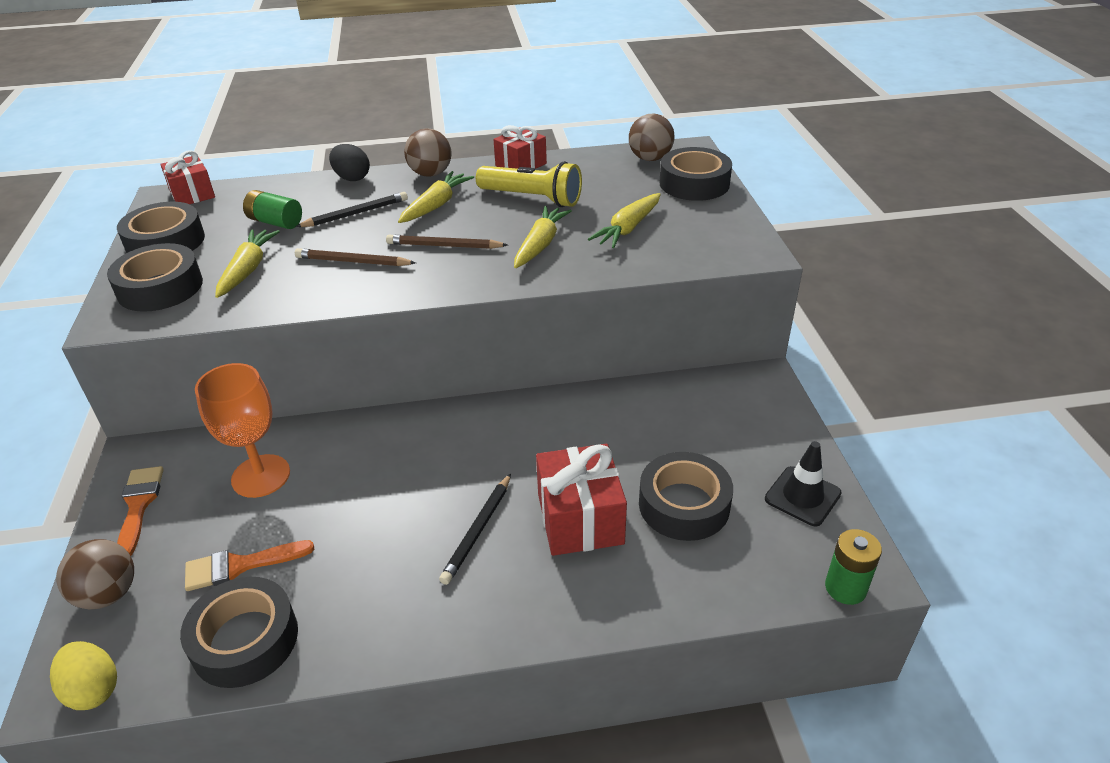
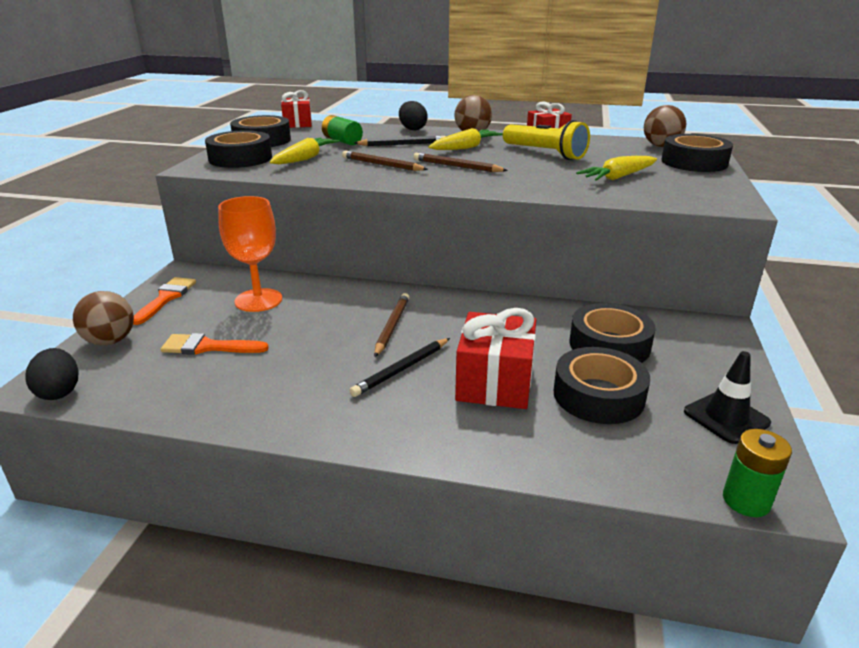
camera: 20 degrees right, 10 degrees down
(93, 689) = (59, 392): yellow egg -> black egg
(245, 640) = (180, 391): black tape -> black tape (609, 345)
(439, 472) = (392, 326): none -> brown pencil
(540, 244) = (536, 175): yellow carrot -> none

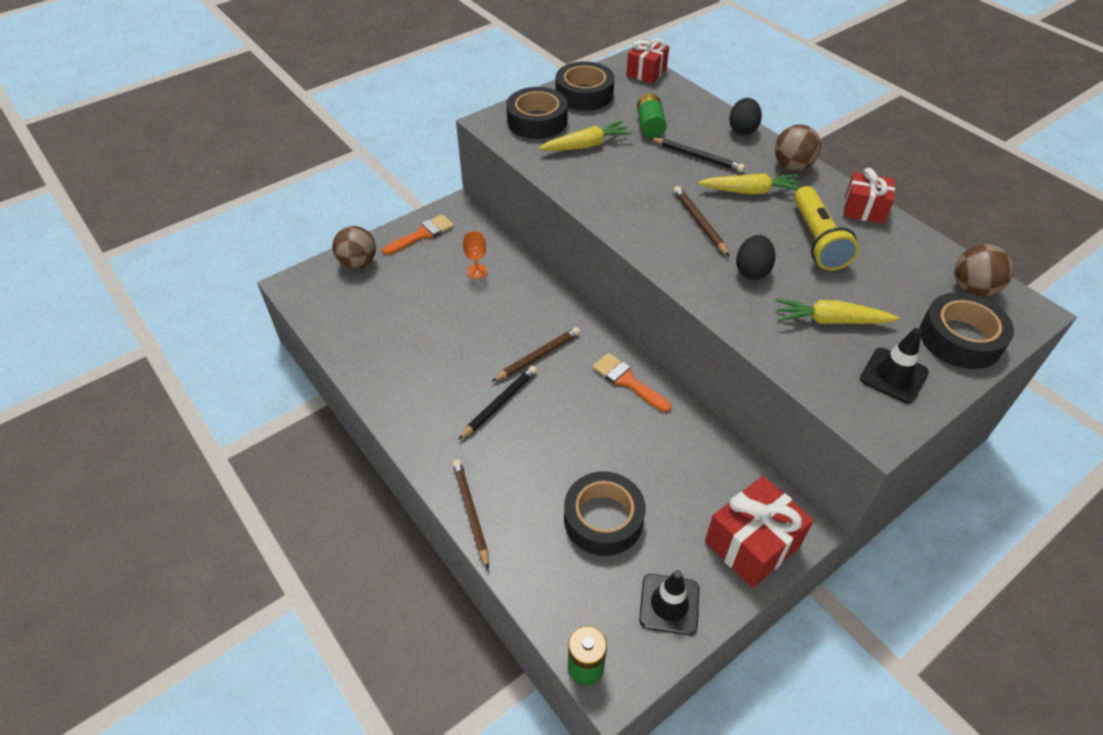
camera: 40 degrees right, 20 degrees up
(59, 392) = (301, 296): black egg -> black egg (752, 271)
(208, 347) = (406, 303): orange brush -> orange brush (627, 381)
(258, 300) = (477, 271): orange goblet -> orange goblet, size x0.50
(382, 164) = (638, 187): brown pencil -> brown pencil (471, 512)
(401, 369) = (500, 403): black pencil -> black pencil turned 135 degrees clockwise
(495, 382) = (547, 457): red gift -> red gift (752, 544)
(609, 345) = (676, 480): black tape -> none
(695, 184) = (893, 375): none -> black traffic cone

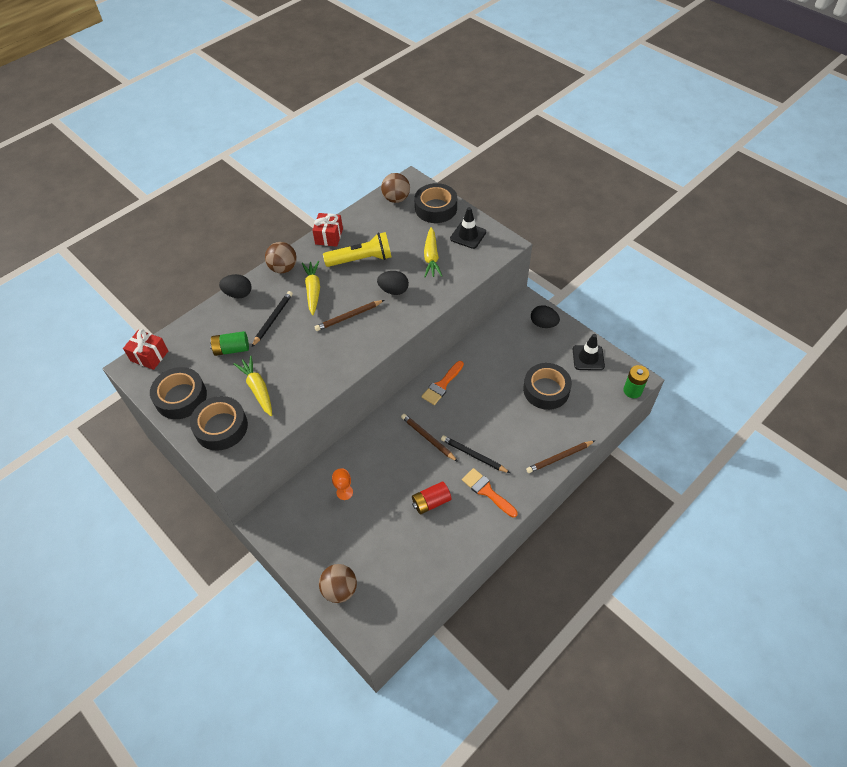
camera: 95 degrees left, 5 degrees up
(422, 234) = (300, 544): orange brush -> orange brush (487, 491)
(440, 350) = (431, 502): none -> red battery
(752, 544) = (543, 324): red gift -> black egg

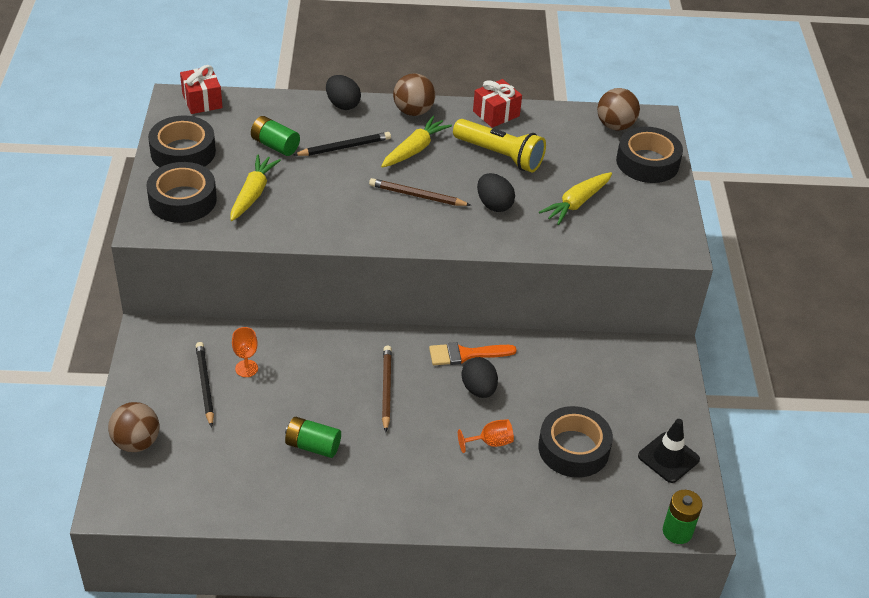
camera: 40 degrees right, 10 degrees down
(431, 502) = (313, 446): red battery -> green battery
(468, 235) = (647, 211): black traffic cone -> none
(473, 455) = (411, 441): black pencil -> black pencil (205, 385)
(487, 491) = (379, 484): orange brush -> none
(508, 421) = (490, 442): none -> orange goblet
(543, 324) = (661, 385): black egg -> black egg (478, 389)
(559, 457) = (498, 521): brown pencil -> none

